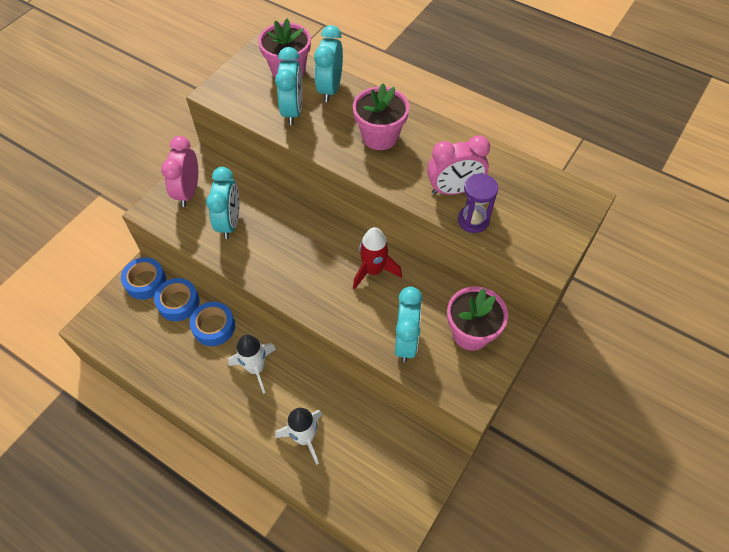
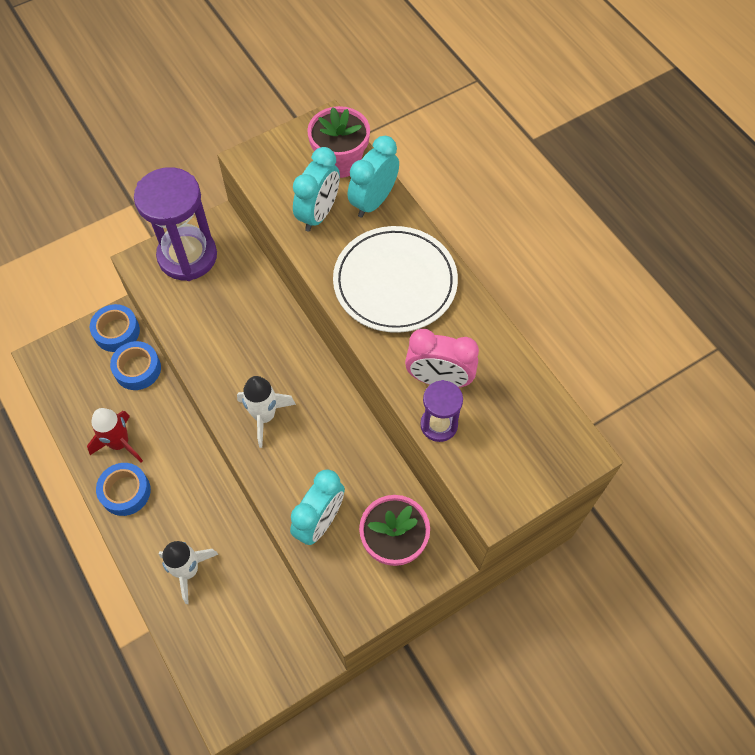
camera: 25 degrees right, 5 degrees up
(188, 192) = (187, 256): pink clock -> purple hourglass
(214, 327) = (159, 411): blue tape -> blue tape (125, 492)
(230, 223) = (211, 309): turquoise clock -> none
(256, 368) = (178, 475): white rocket -> white rocket (264, 416)
(373, 271) = (330, 427): red rocket -> red rocket (120, 443)
(380, 136) = (395, 282): pink flower pot -> white plate

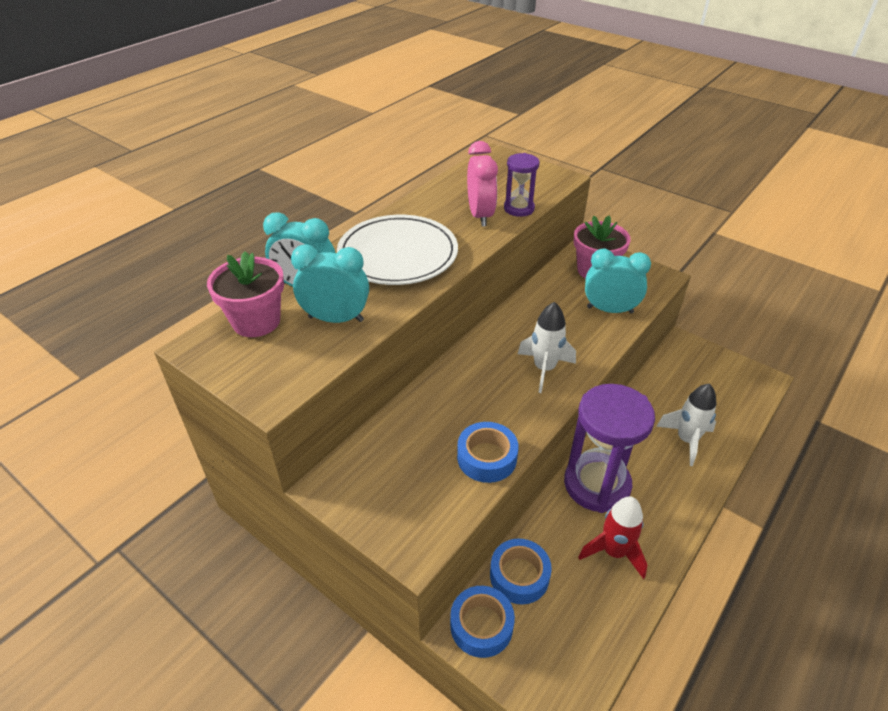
camera: 110 degrees left, 20 degrees down
(125, 492) = (657, 522): blue tape -> blue tape (487, 458)
(187, 256) = (386, 501): purple hourglass -> purple hourglass (596, 484)

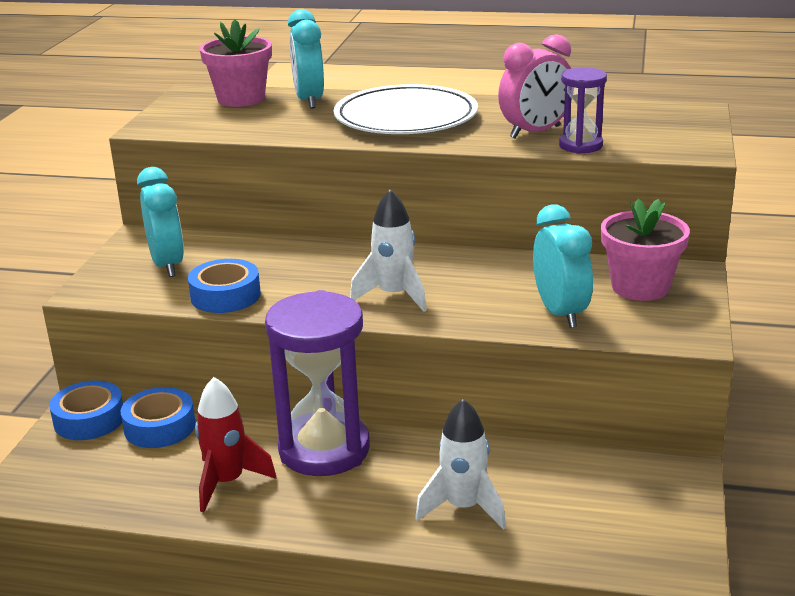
camera: 65 degrees right, 15 degrees down
(336, 319) = (272, 121): turquoise clock -> turquoise clock (167, 265)

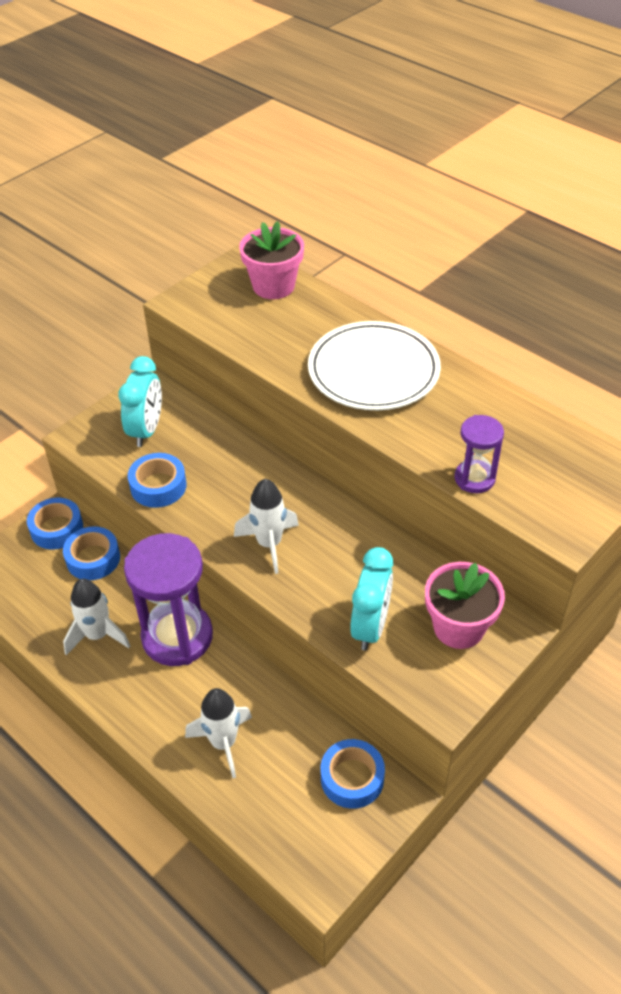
camera: 30 degrees right, 20 degrees up
(227, 482) = (97, 635): red rocket -> white rocket
(309, 100) = (321, 311): turquoise clock -> none
(535, 132) = (456, 441): pink clock -> none
(624, 478) = (352, 778): none -> blue tape

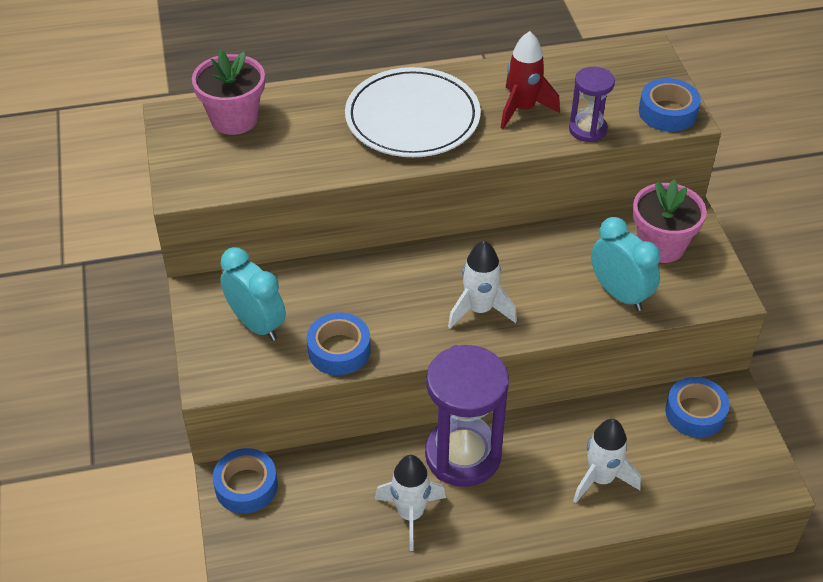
camera: 55 degrees left, 0 degrees up
(93, 558) = (313, 474): blue tape -> blue tape (667, 112)
(455, 426) = (522, 109): none -> red rocket

